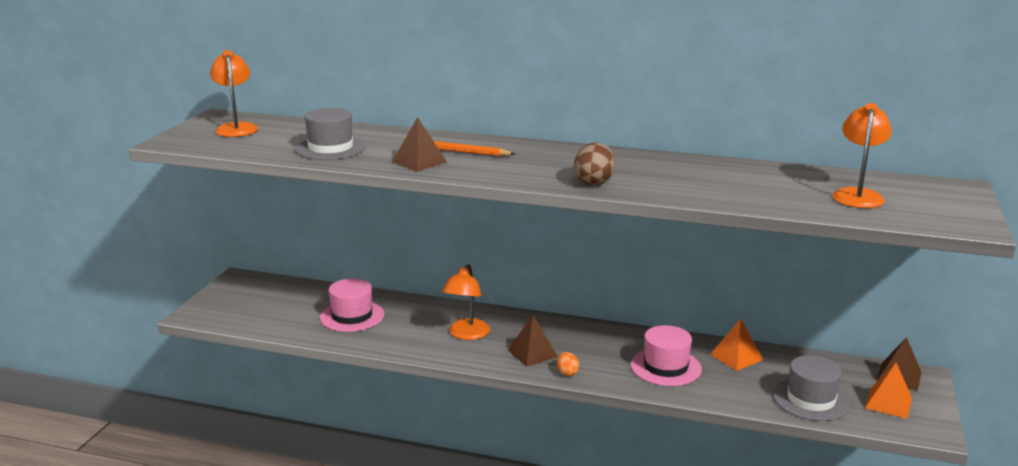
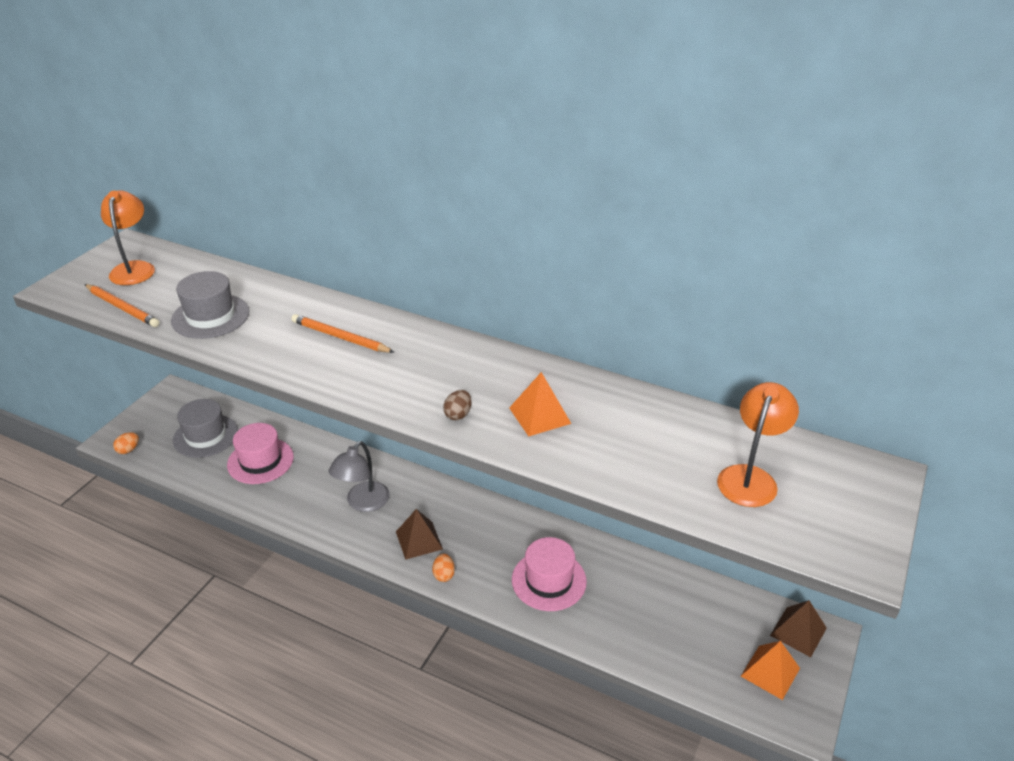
camera: 10 degrees right, 15 degrees up
(214, 320) = (128, 450): none -> orange egg
(242, 148) = (122, 308): none -> orange pencil
(419, 162) = (289, 353): brown pyramid -> none
(466, 334) = (363, 503): orange lamp -> grey lamp
(594, 182) = (458, 414): brown egg -> brown egg, size x0.58
(736, 357) = (630, 575): orange pyramid -> orange pyramid (540, 415)
(811, 400) = (686, 654): grey hat -> grey hat (205, 436)

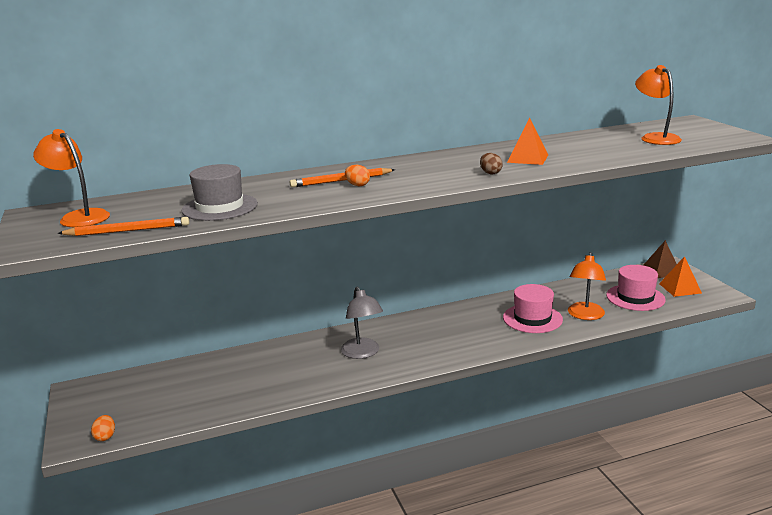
camera: 45 degrees left, 15 degrees down
(205, 436) = (165, 392): grey hat -> none
(260, 461) = (243, 378): pink hat -> pink hat (635, 297)
(419, 540) = (432, 346): brown pyramid -> none
(444, 575) = (477, 349): orange egg -> orange egg (357, 185)
(601, 619) = (585, 315): none -> orange lamp

